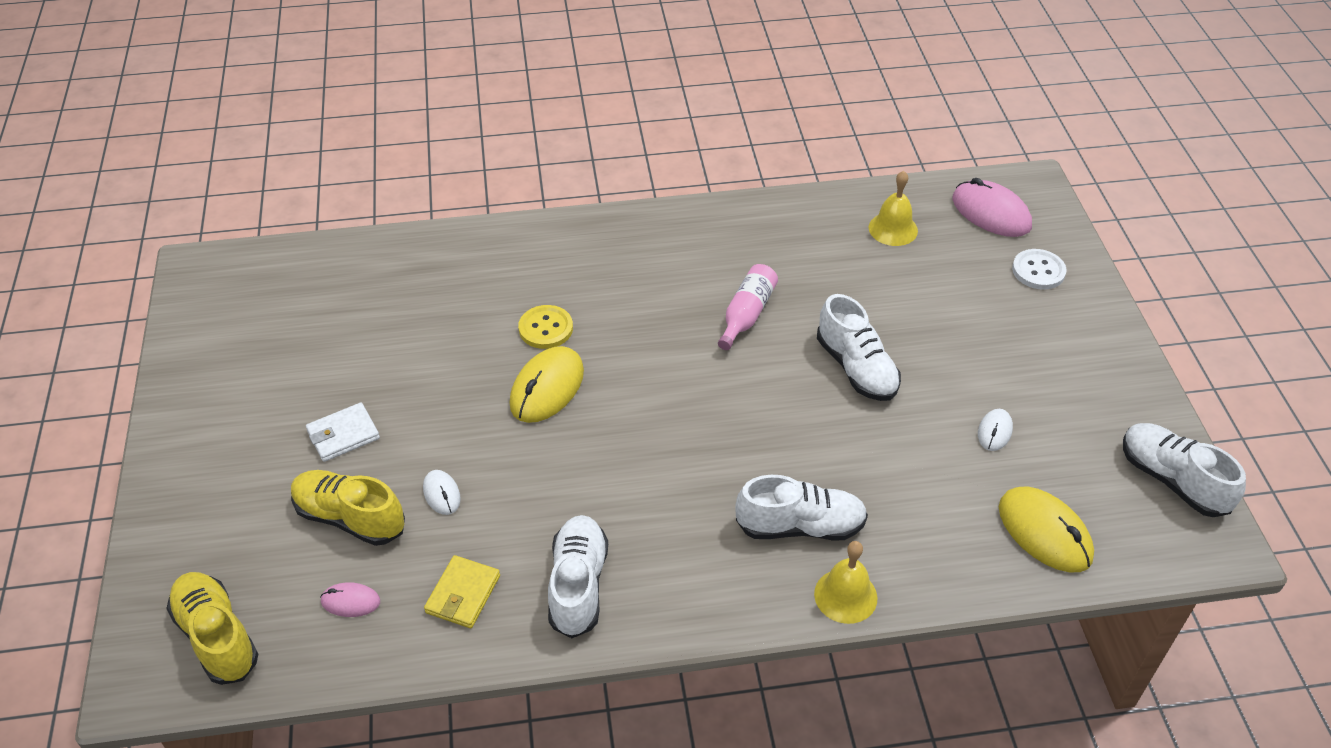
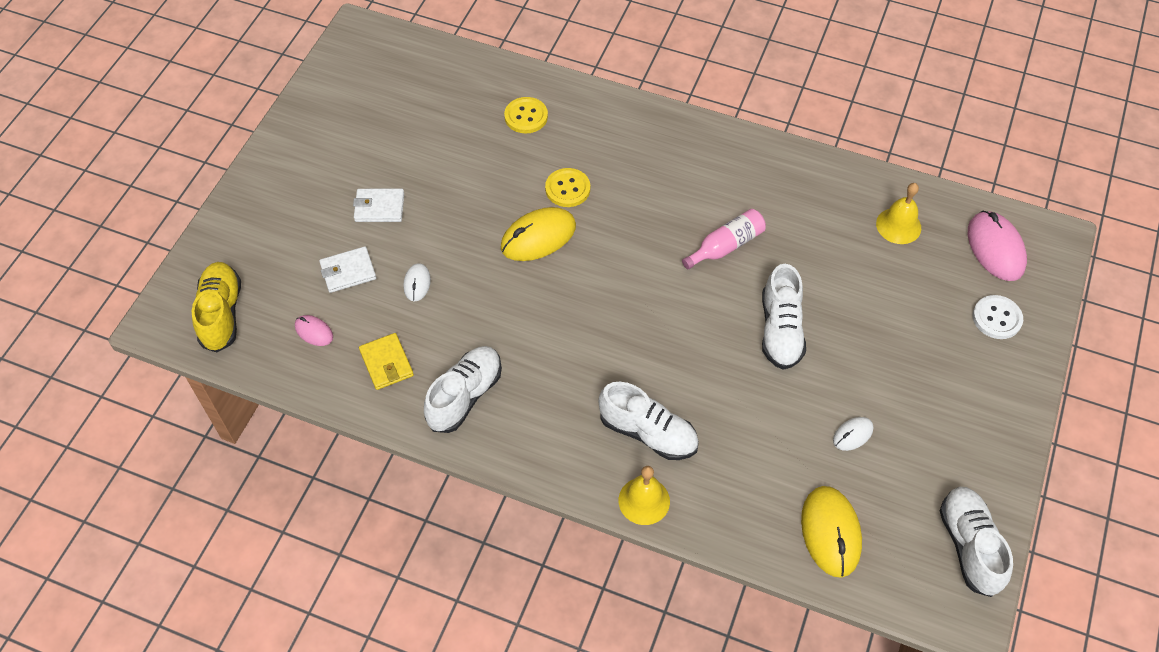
camera: 30 degrees right, 10 degrees up
(350, 518) = (348, 271): yellow shoe -> white wallet
(451, 278) = (526, 116): none -> yellow button
(463, 594) = (386, 363): yellow wallet -> yellow wallet turned 75 degrees counterclockwise

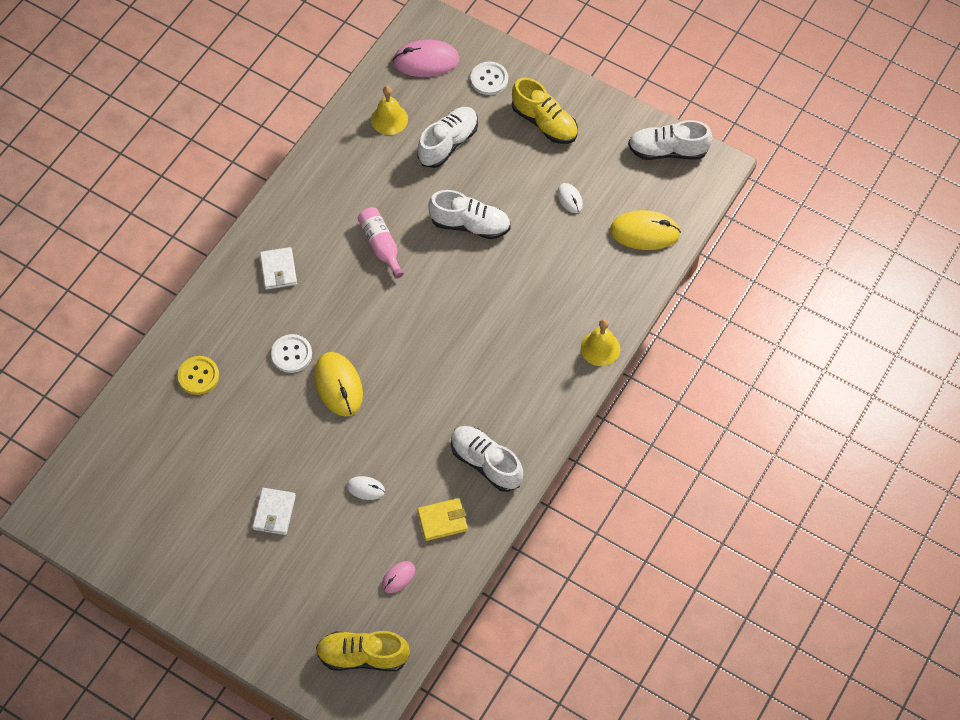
camera: 80 degrees left, 5 degrees up
(348, 271) = (340, 545): white wallet -> white wallet (278, 270)
(567, 189) = (291, 354): yellow button -> white button
(648, 432) = (543, 335): white shoe -> white shoe (448, 143)
(956, 389) = (544, 122): none -> yellow shoe

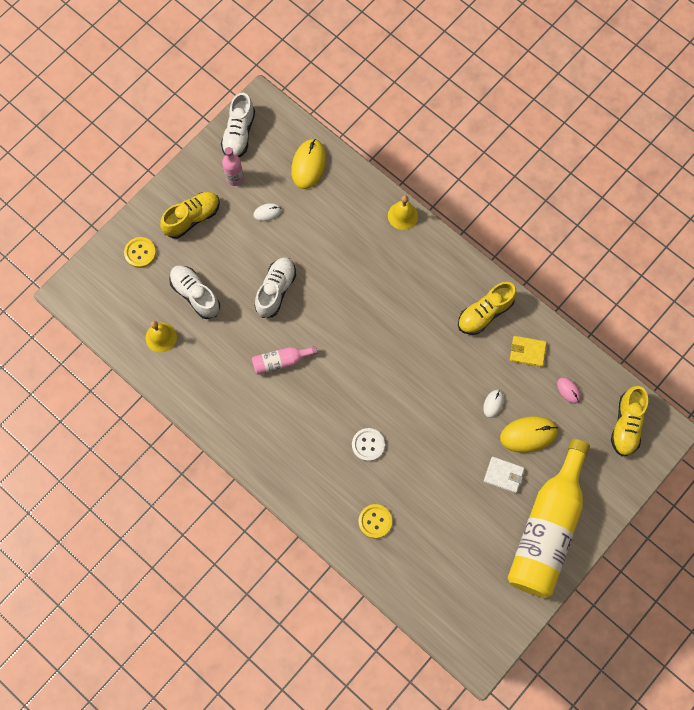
camera: 80 degrees left, 10 degrees up
(212, 573) = (547, 528): none -> yellow bottle
(278, 270) = (288, 445): white wallet -> none
(338, 385) = (402, 412): yellow mouse -> yellow mouse (528, 435)
(426, 61) = (109, 299): pink mouse -> none
(442, 520) = (527, 352): yellow wallet -> yellow wallet turned 75 degrees counterclockwise
(486, 463) = (485, 313): white shoe -> yellow shoe
(489, 79) = (140, 253): white button -> yellow button
(607, 156) = (234, 178): none -> pink bottle

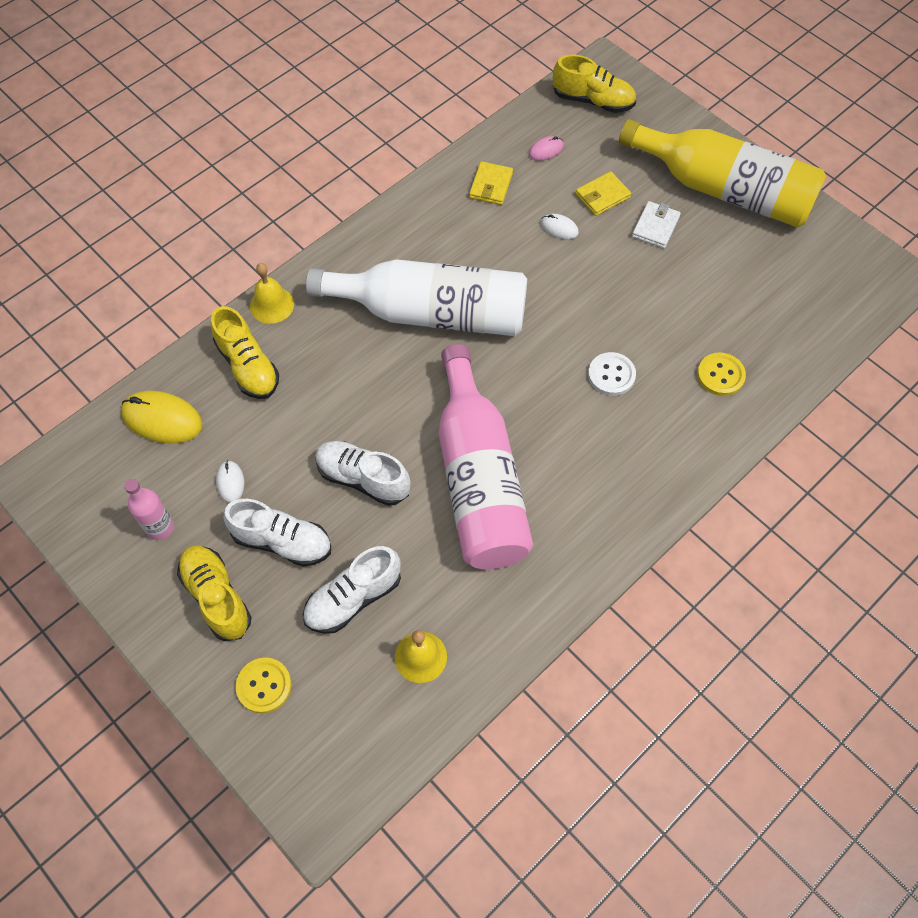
camera: 85 degrees left, 10 degrees down
(239, 134) = (82, 516): white shoe -> white shoe (282, 541)
(281, 361) = (478, 479): pink bottle -> pink bottle, size x2.34
(407, 320) = (432, 313): none -> white bottle
(485, 313) = (432, 224): yellow shoe -> yellow shoe (248, 366)
(528, 435) = (602, 196): yellow mouse -> yellow wallet

